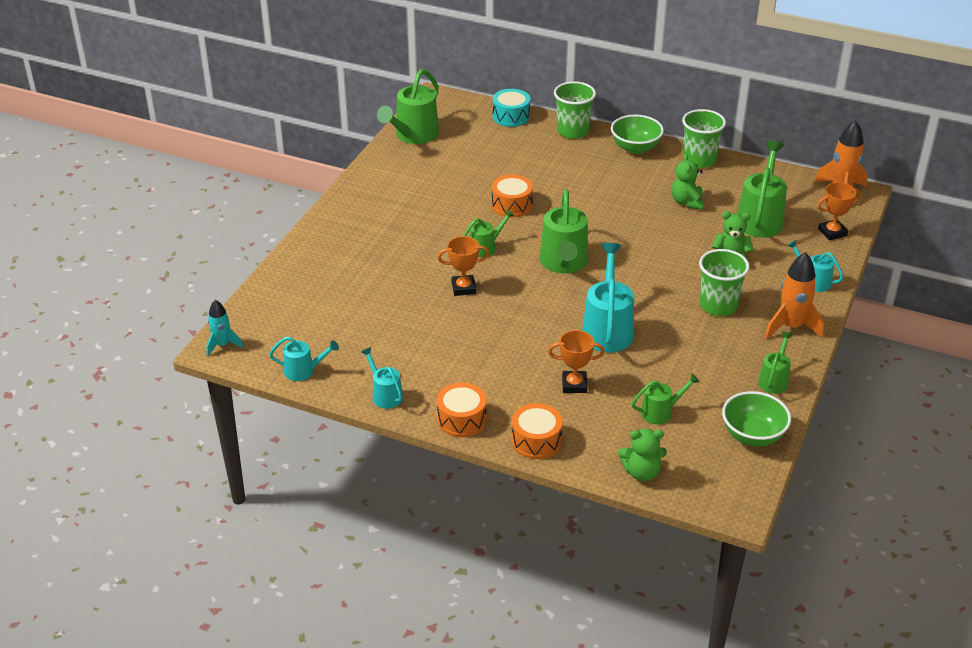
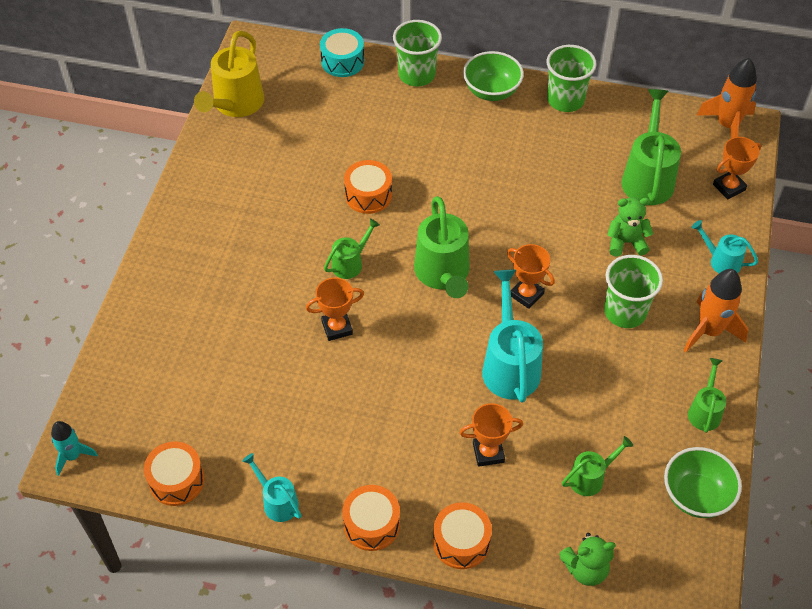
camera: 10 degrees left, 15 degrees up
(304, 371) = (176, 480): turquoise watering can -> orange drum
(413, 136) = (235, 105): green watering can -> yellow watering can
(633, 284) = (526, 294): none -> orange trophy
(687, 202) = (563, 164): green teddy bear -> none

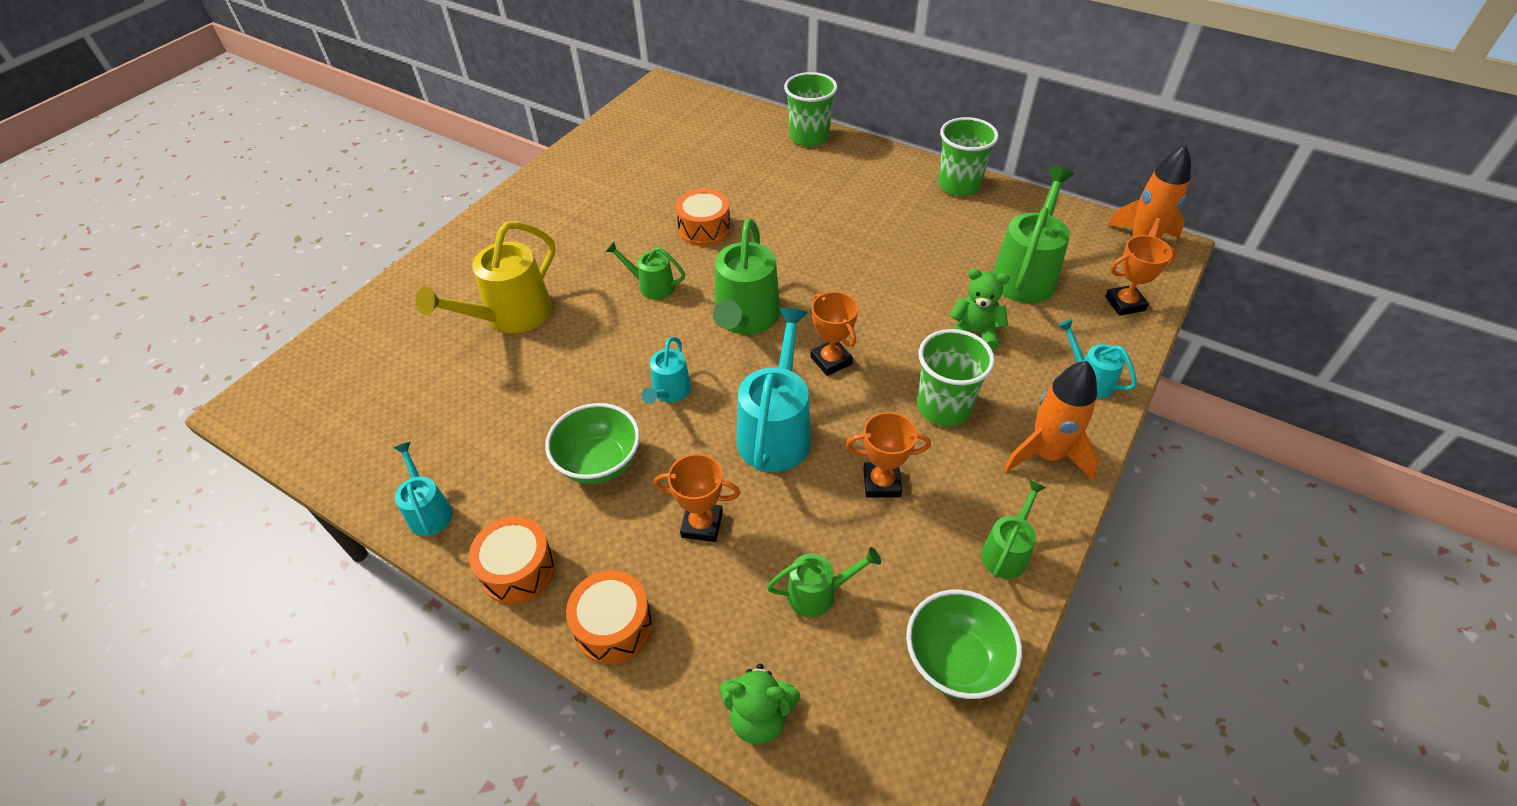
camera: 20 degrees right, 5 degrees down
(73, 456) = (256, 402): turquoise rocket -> none
(176, 480) = (339, 456): orange drum -> none
(235, 105) = (617, 130): yellow watering can -> yellow watering can (510, 316)
(337, 328) = (601, 344): orange trophy -> orange trophy (881, 483)
(342, 61) = (740, 114): turquoise drum -> none
(350, 263) = (651, 286): green watering can -> green watering can turned 135 degrees counterclockwise
(413, 355) = (669, 392): none -> turquoise watering can
(491, 91) = (880, 163): green bowl -> green bowl (599, 463)

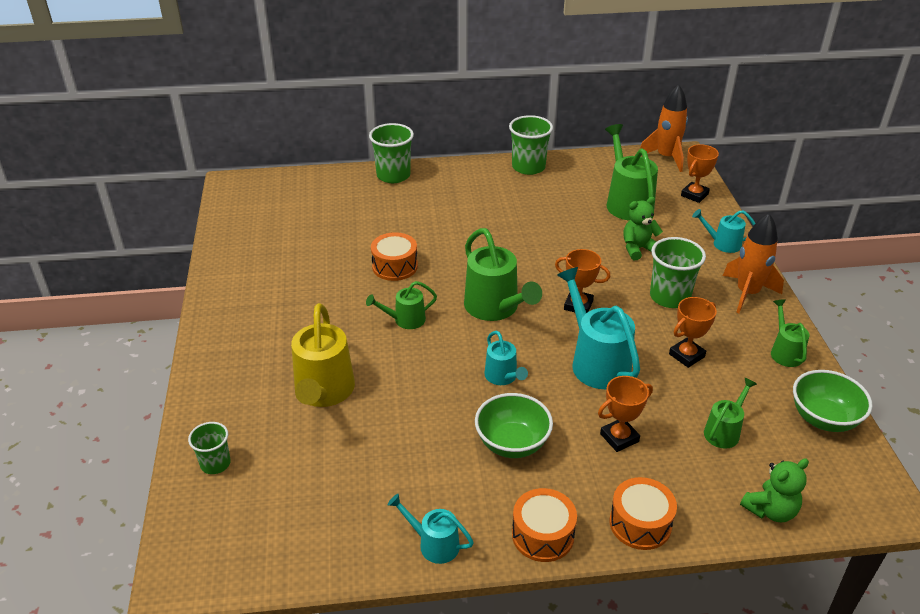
camera: 40 degrees left, 10 degrees down
(370, 330) = (215, 463): none -> green cup

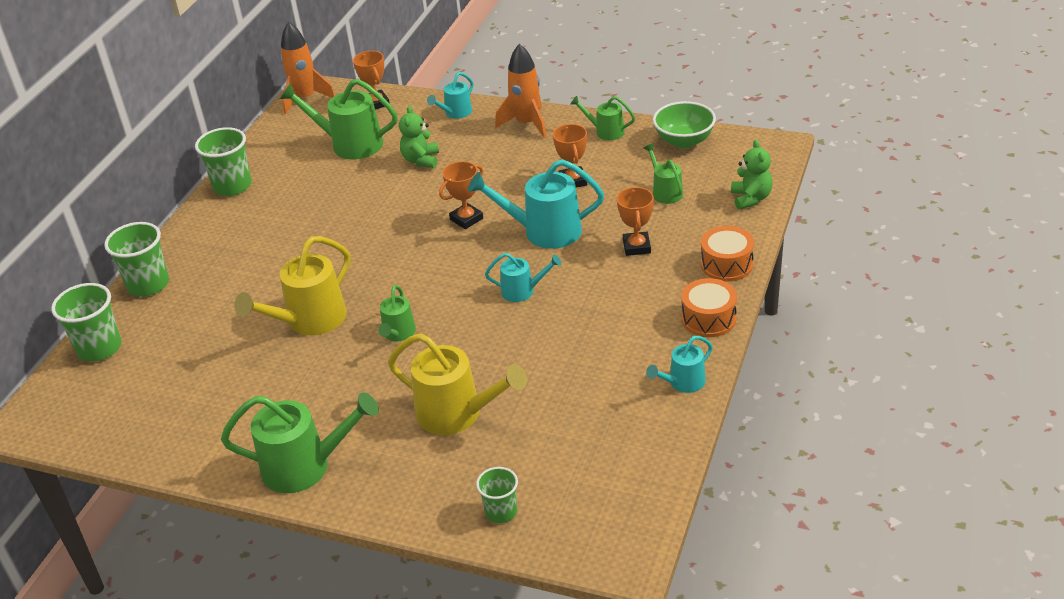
camera: 60 degrees left, 0 degrees up
(395, 266) = (309, 321): orange drum -> yellow watering can
(496, 308) = (430, 270): green watering can -> green watering can (306, 466)
(512, 443) = (604, 308): green bowl -> none
(669, 297) = (498, 165): green cup -> green cup (99, 348)

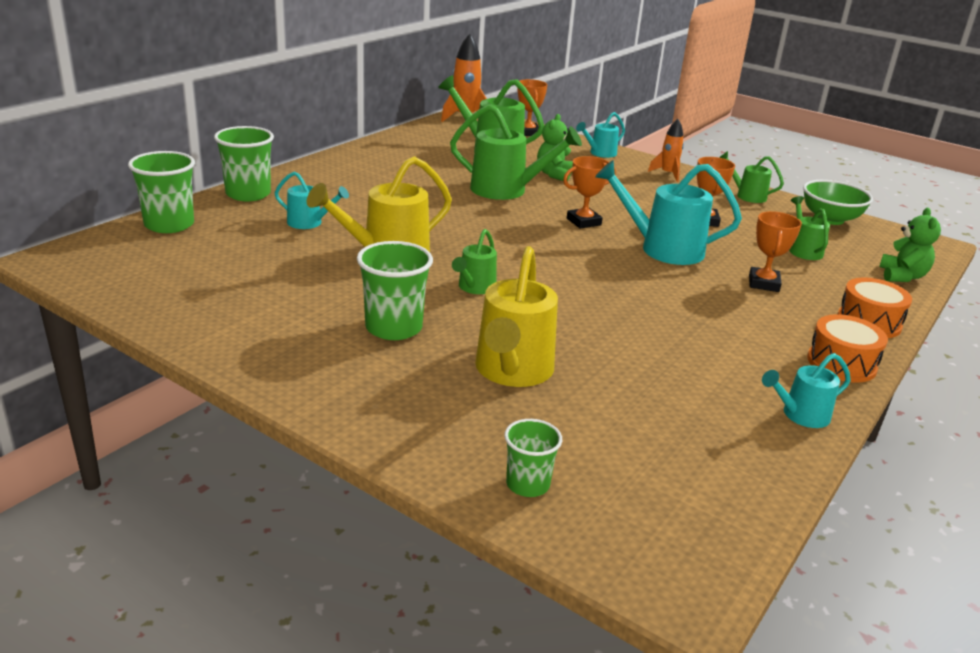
camera: 10 degrees right, 10 degrees down
(232, 186) = (368, 152): green cup -> green cup (394, 328)
(306, 466) = (314, 372): green watering can -> green watering can (507, 190)
(458, 414) = (512, 372): yellow watering can -> yellow watering can turned 60 degrees clockwise
(523, 291) = (625, 287): turquoise watering can -> turquoise watering can (309, 223)
(527, 124) = (667, 174): orange rocket -> orange rocket, size x0.62

